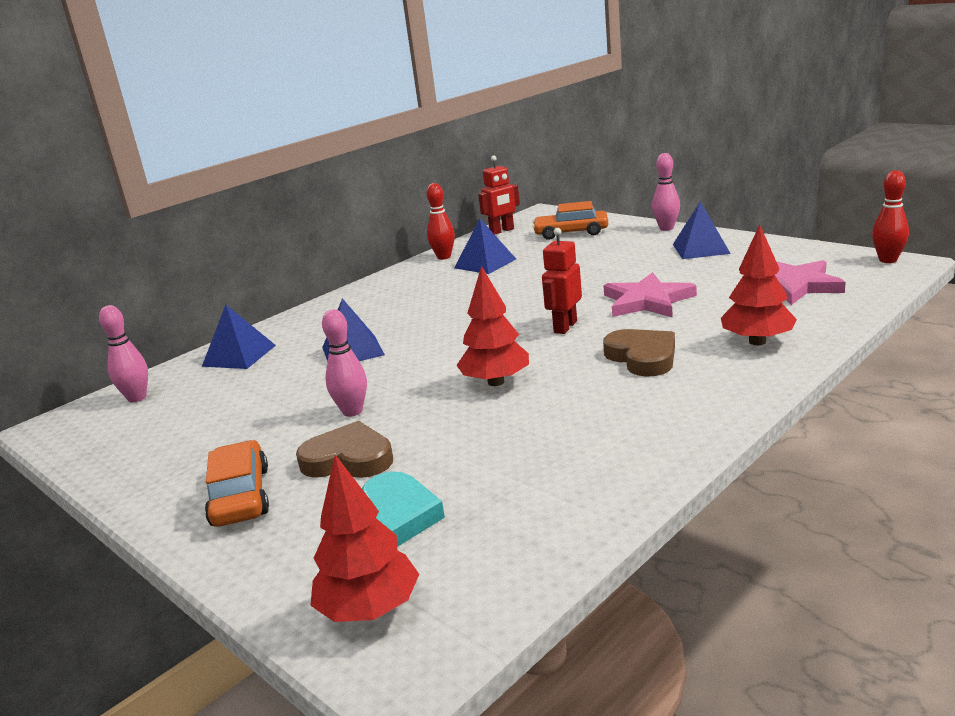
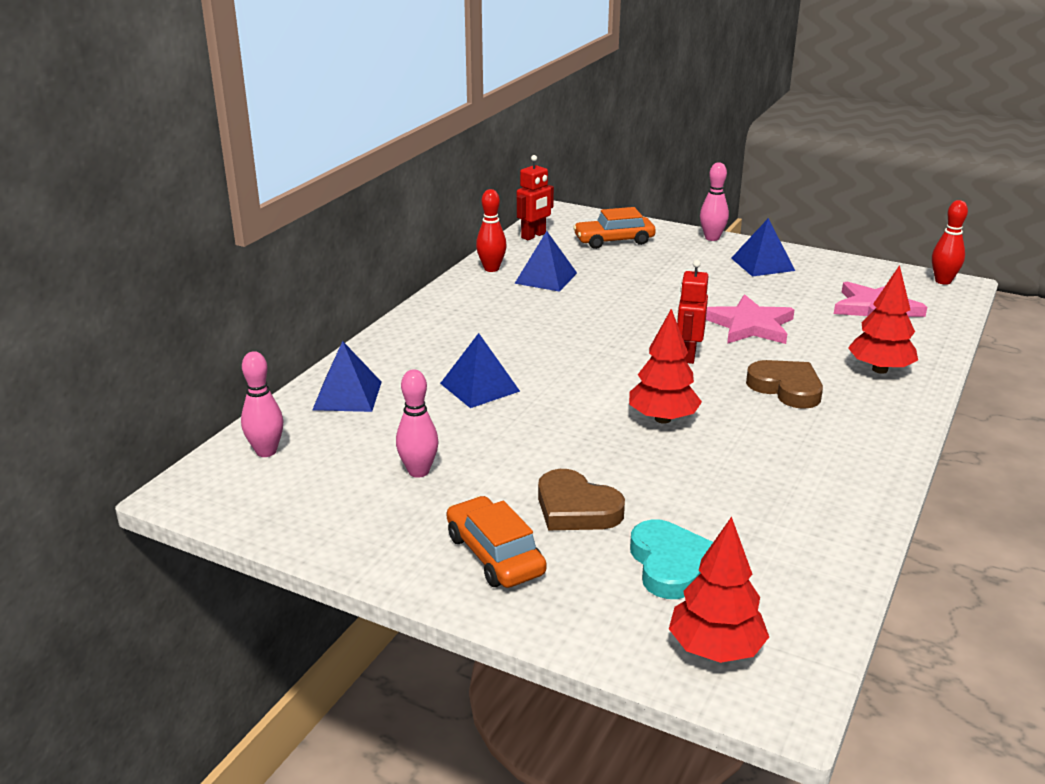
camera: 20 degrees left, 5 degrees up
(348, 459) = (576, 508): brown heart -> brown heart turned 135 degrees counterclockwise
(352, 411) = (538, 457): pink bowling pin -> pink bowling pin (418, 471)

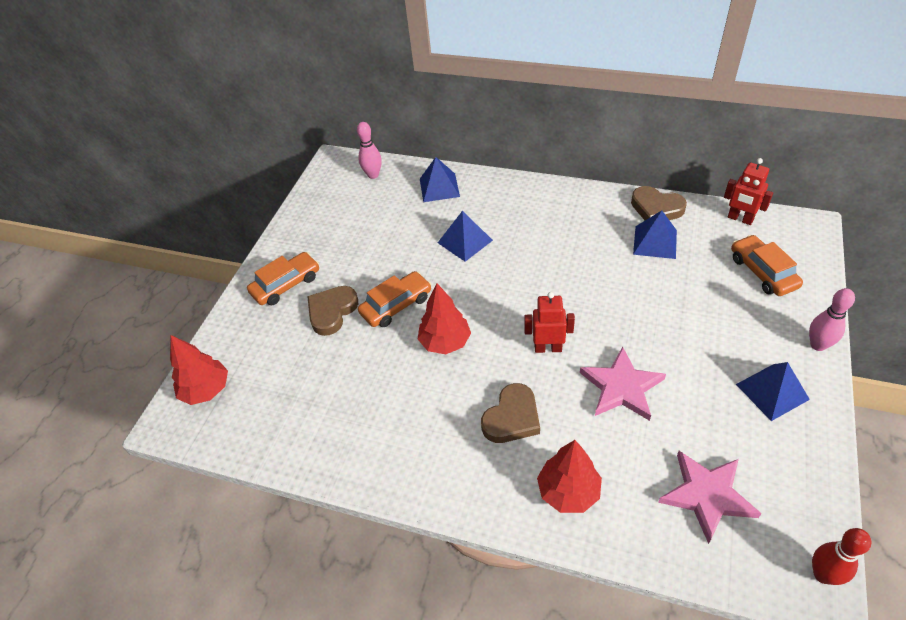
camera: 85 degrees right, 20 degrees up
(418, 471) = (362, 237): pink bowling pin -> none
(491, 269) = (656, 208): red bowling pin -> brown heart
(583, 450) = (396, 305): none -> orange car
(670, 564) = (279, 363): turquoise heart -> none

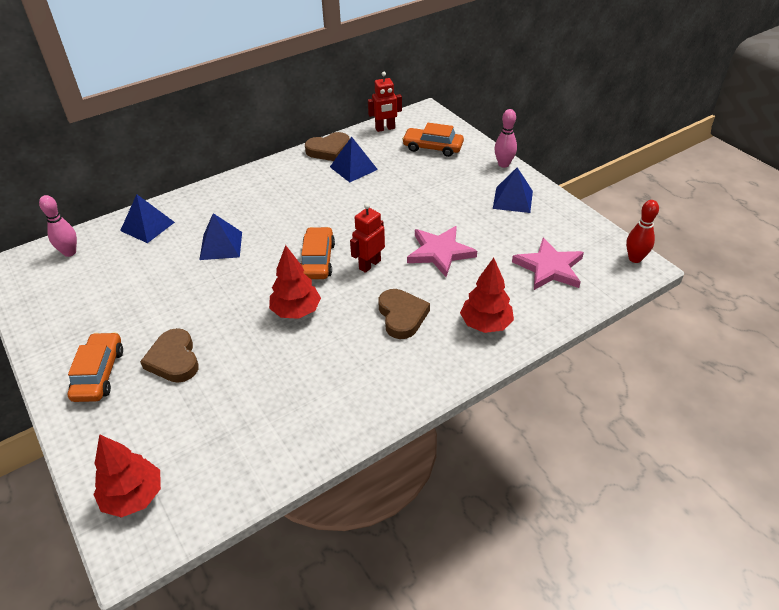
camera: 55 degrees left, 5 degrees down
(396, 305) = (224, 317): orange car -> orange car (317, 260)

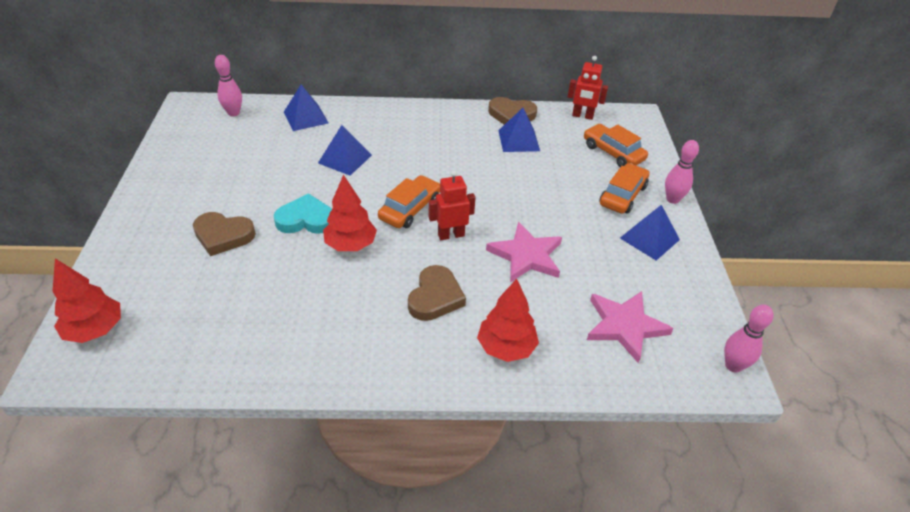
camera: 30 degrees right, 0 degrees up
(99, 374) = (164, 218): orange car -> orange car (623, 195)
(174, 359) = (223, 236): brown heart -> brown heart turned 90 degrees counterclockwise
(236, 310) = (306, 219): none -> turquoise heart
(635, 258) = (733, 365): red bowling pin -> pink bowling pin

